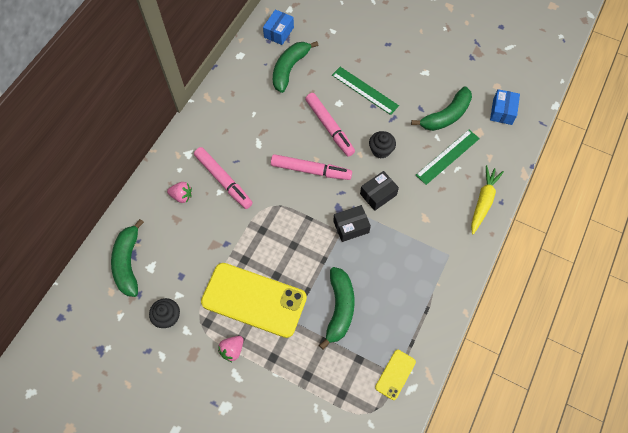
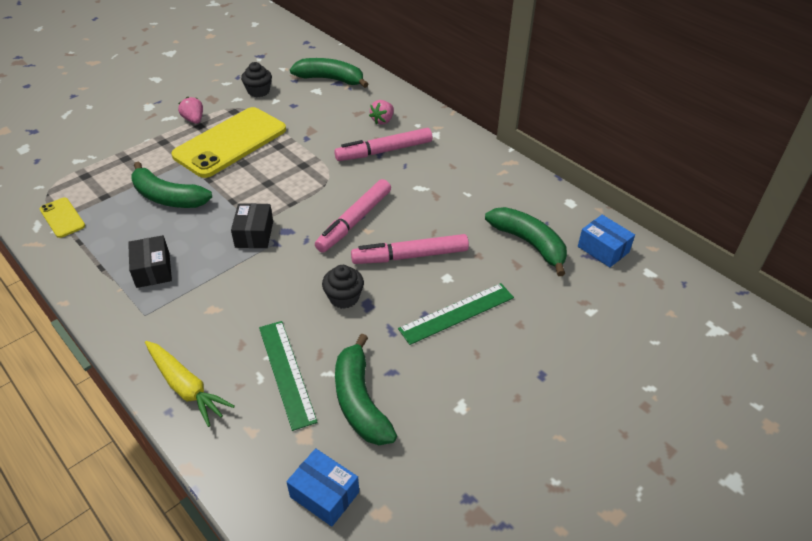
camera: 110 degrees right, 20 degrees down
(378, 194) = (279, 273): black box -> black box (153, 270)

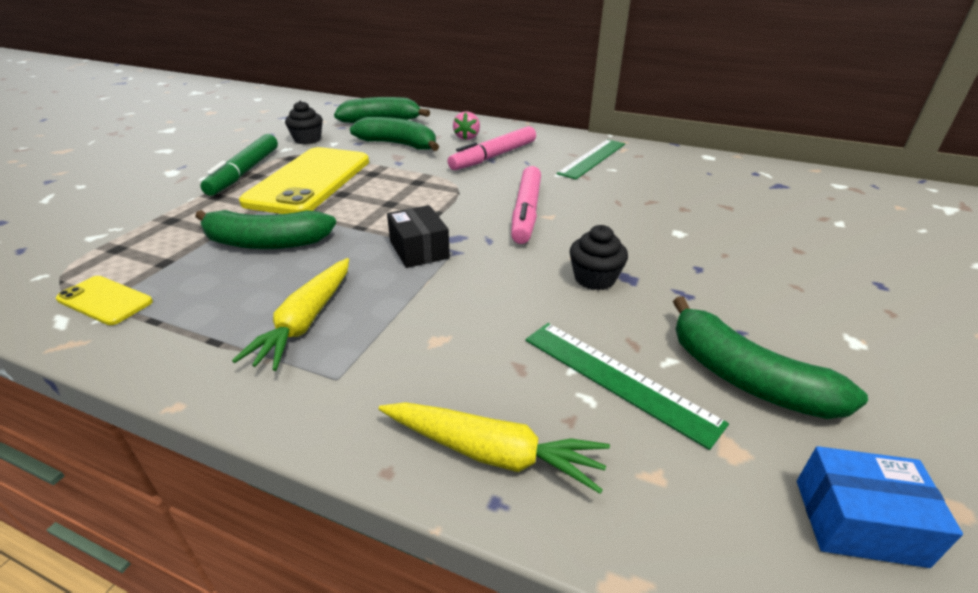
camera: 25 degrees left, 10 degrees down
(153, 270) = (306, 321): black box -> yellow carrot
(194, 120) = (245, 172): pink strawberry -> green marker
(410, 256) = (620, 225): pink marker -> none
(457, 313) = (729, 258): green ruler -> green ruler (592, 158)
(529, 243) = (716, 189): green banana -> green banana (399, 145)
(603, 249) = (781, 179): blue box -> none

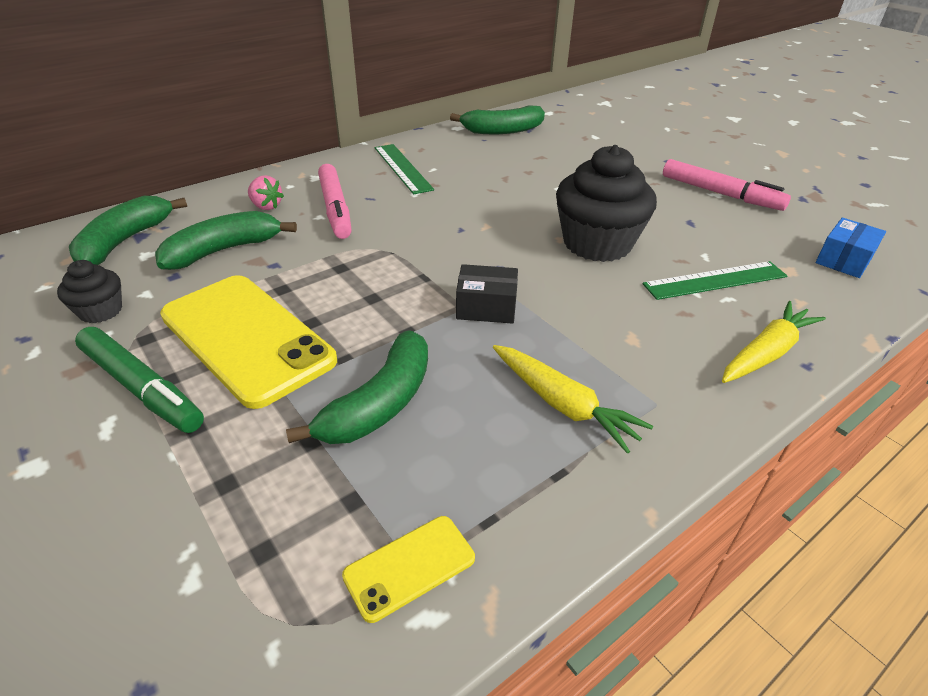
camera: 60 degrees left, 5 degrees up
(526, 212) = (469, 233): pink marker -> pink marker (720, 193)
(594, 279) = (597, 243): black cupcake -> black cupcake, size x2.02
(745, 377) = (732, 239): green banana -> green banana (502, 130)

